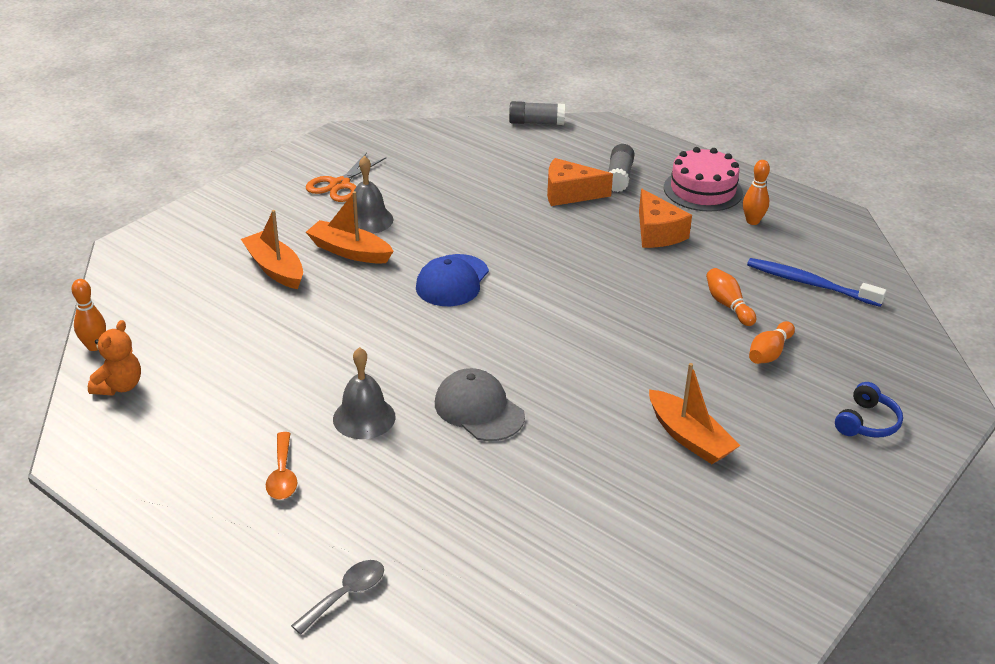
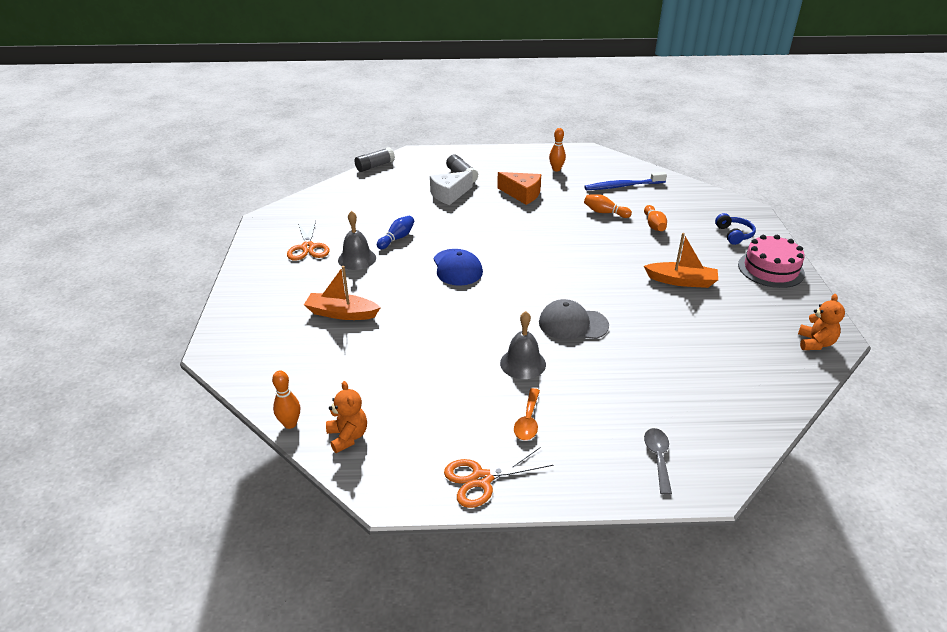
camera: 40 degrees left, 0 degrees up
(164, 497) = (481, 479): none -> orange scissors
(282, 475) = (528, 421): orange spoon -> orange spoon turned 60 degrees clockwise
(349, 251) = (373, 281): orange boat -> none
(438, 217) = (397, 238): none -> blue bowling pin
(569, 194) = (449, 194): orange cheese -> white cheese
(703, 190) = (512, 164): pink cake -> pink cake (770, 269)
(741, 611) = (815, 343): none -> orange teddy bear

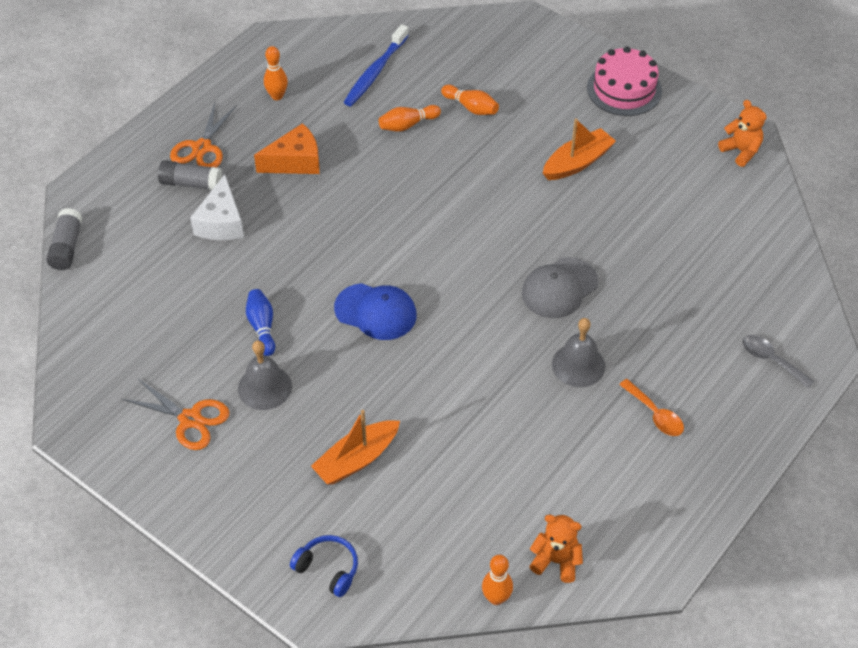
camera: 50 degrees left, 15 degrees up
(481, 479) = (694, 494): orange scissors -> orange scissors (202, 147)
(734, 234) = (549, 66): blue headphones -> blue headphones (328, 569)

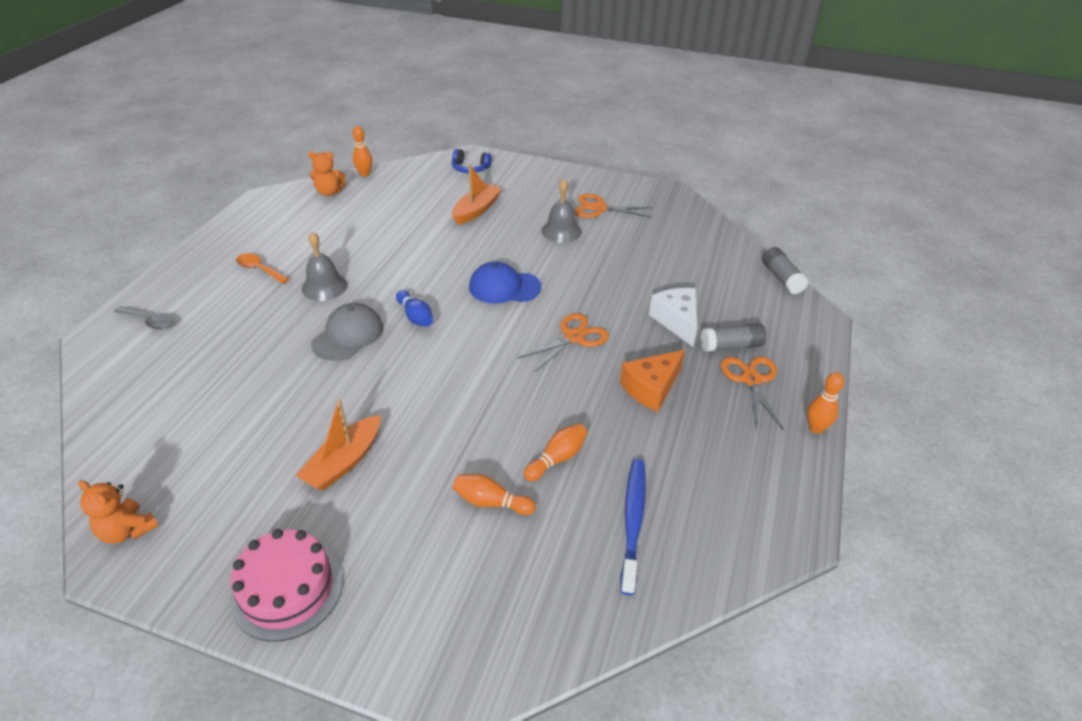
camera: 160 degrees right, 10 degrees down
(262, 327) = (587, 261): blue bowling pin -> blue bowling pin (415, 316)
(277, 96) = (724, 456): orange bowling pin -> orange bowling pin (816, 428)
(334, 230) = (574, 337): none -> orange scissors

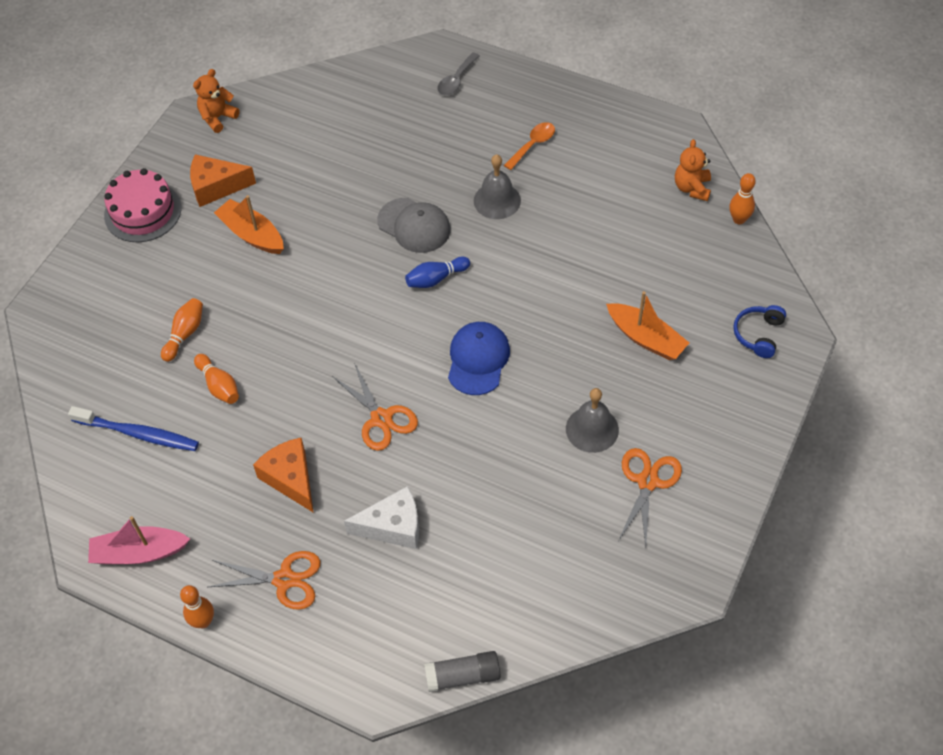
camera: 100 degrees right, 15 degrees up
(259, 510) = (216, 187): none -> orange cheese
(731, 346) = (341, 574): grey glue stick -> none
(771, 491) = (139, 552): none -> pink boat

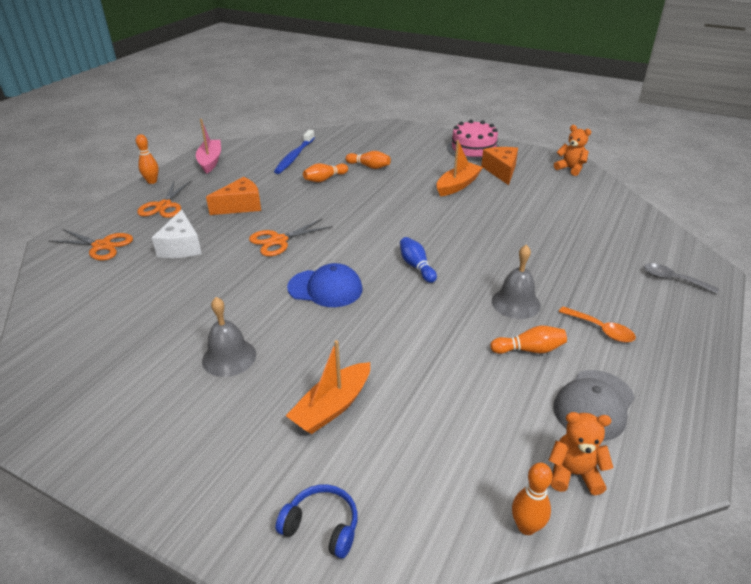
camera: 90 degrees right, 20 degrees down
(414, 225) = (476, 255): grey cap -> grey cap (594, 405)
(463, 676) = (39, 277): grey glue stick -> none
(563, 198) = (529, 349): none -> orange bowling pin
(647, 482) = (152, 395): orange scissors -> orange scissors (102, 246)

